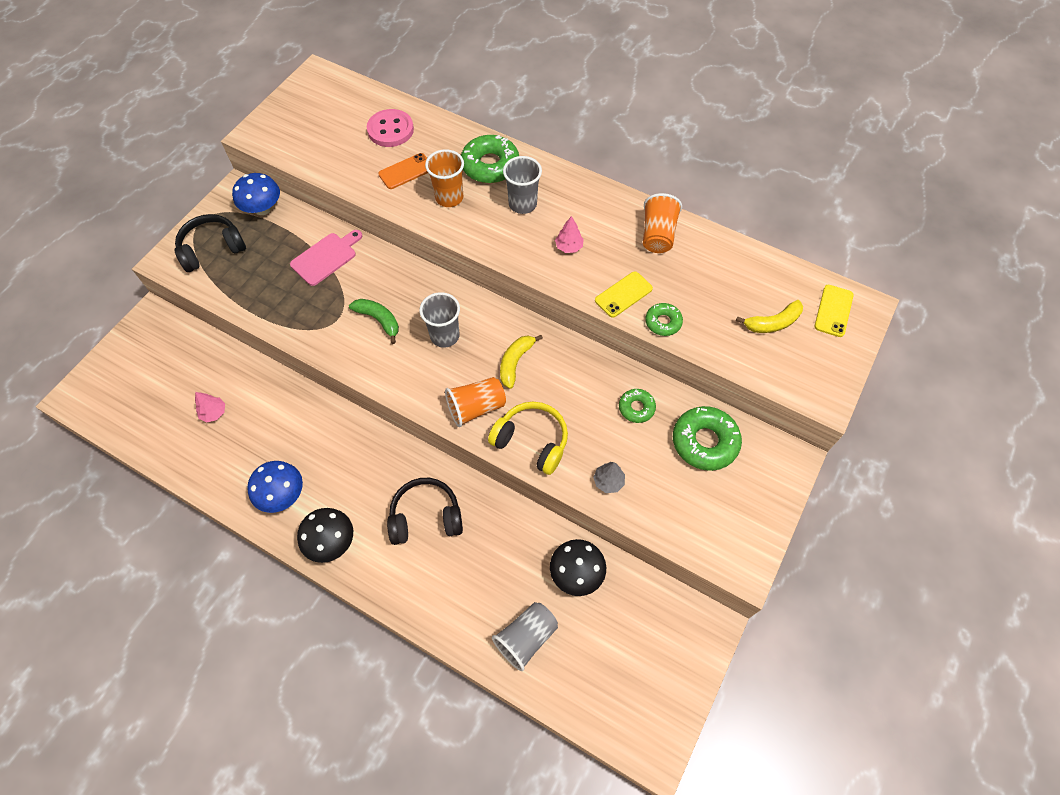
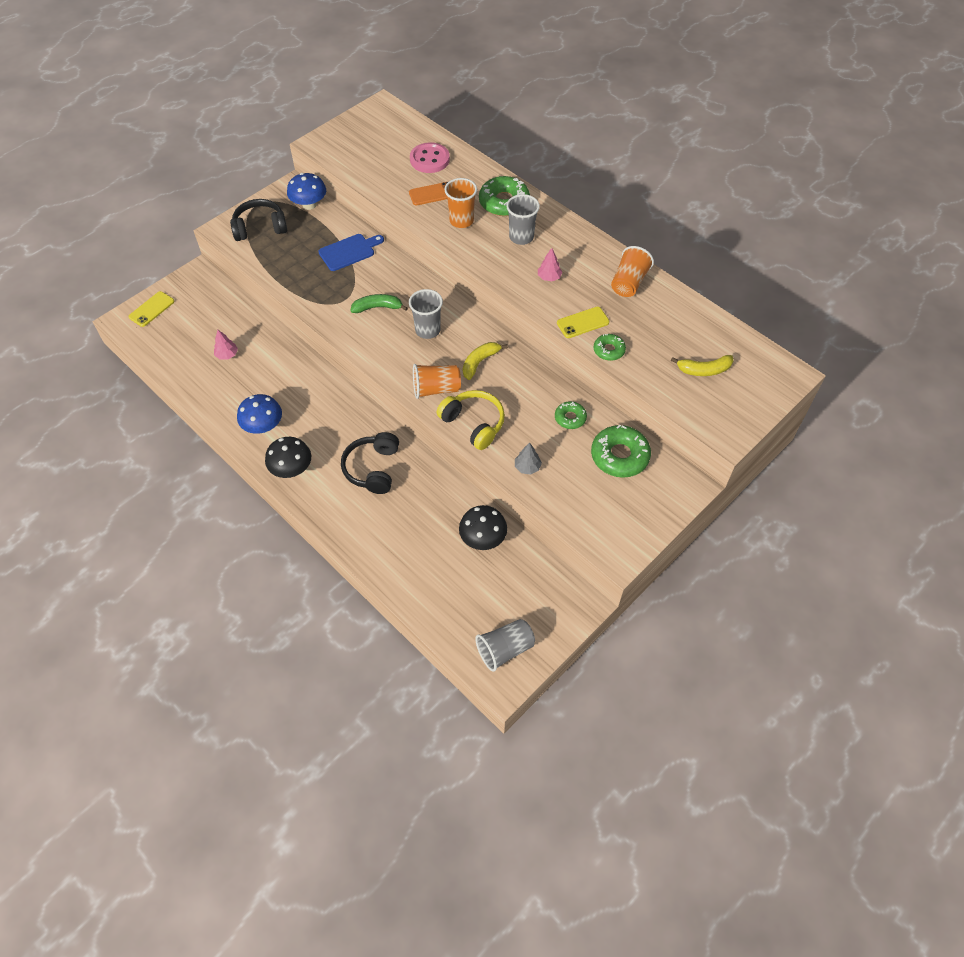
camera: 15 degrees right, 5 degrees down
(326, 257) = (349, 252): pink cutting board -> blue cutting board
(379, 320) = (377, 307): green banana -> green banana turned 60 degrees counterclockwise
(426, 517) = (372, 468): black headphones -> black headphones turned 90 degrees counterclockwise
(526, 638) = (426, 575): grey cup -> grey cup (505, 649)
(833, 311) = (762, 372): yellow phone -> yellow phone (152, 309)

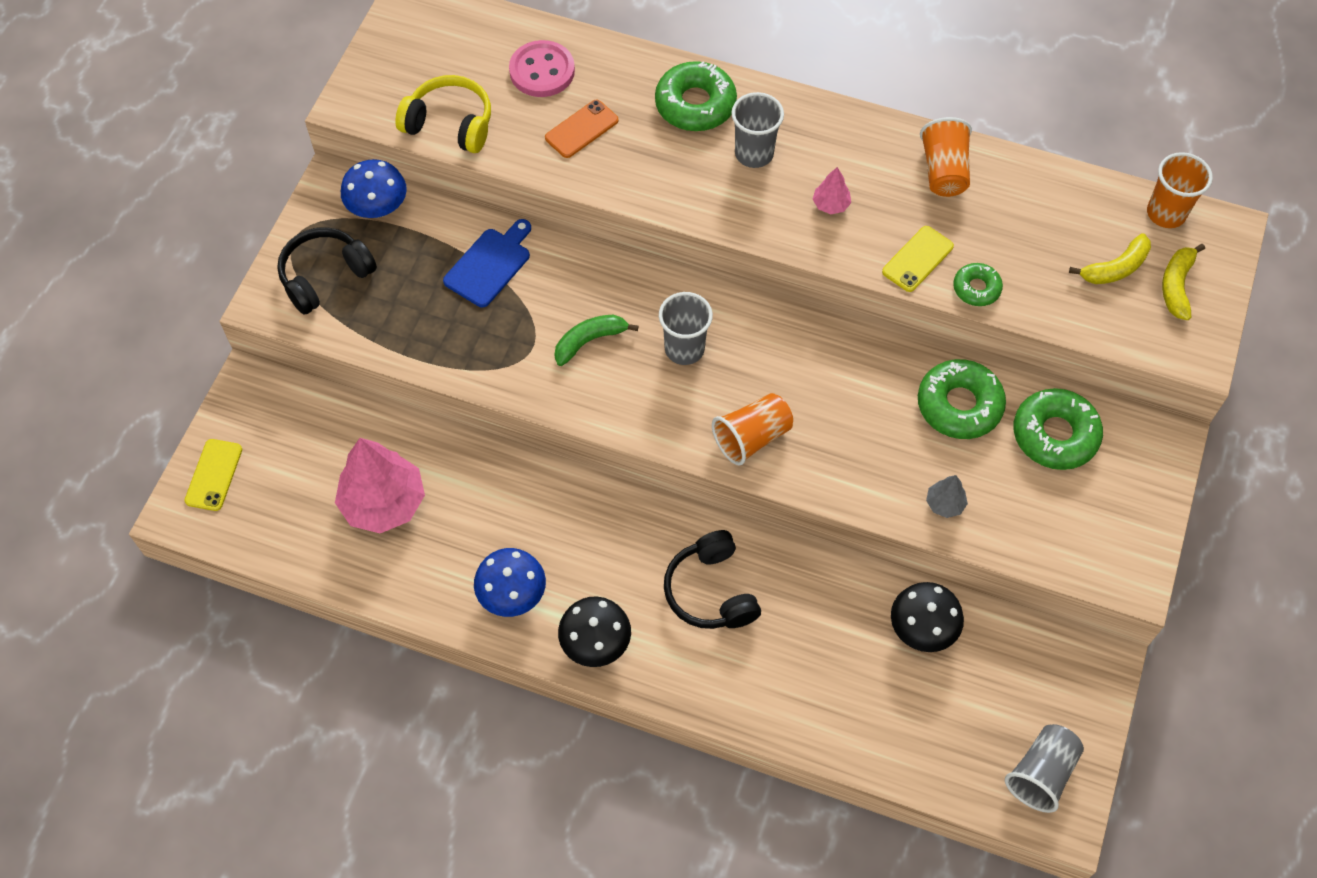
camera: 25 degrees left, 5 degrees up
(227, 355) = (383, 502): pink tree -> pink tree, size x2.24
(461, 221) = (652, 159): orange cup -> orange cup (1166, 213)
(473, 423) = (835, 469): yellow headphones -> yellow headphones (450, 124)
(479, 362) = (787, 370): yellow banana -> yellow banana (1176, 286)
(570, 418) = (959, 405): green donut -> green donut, size x1.79

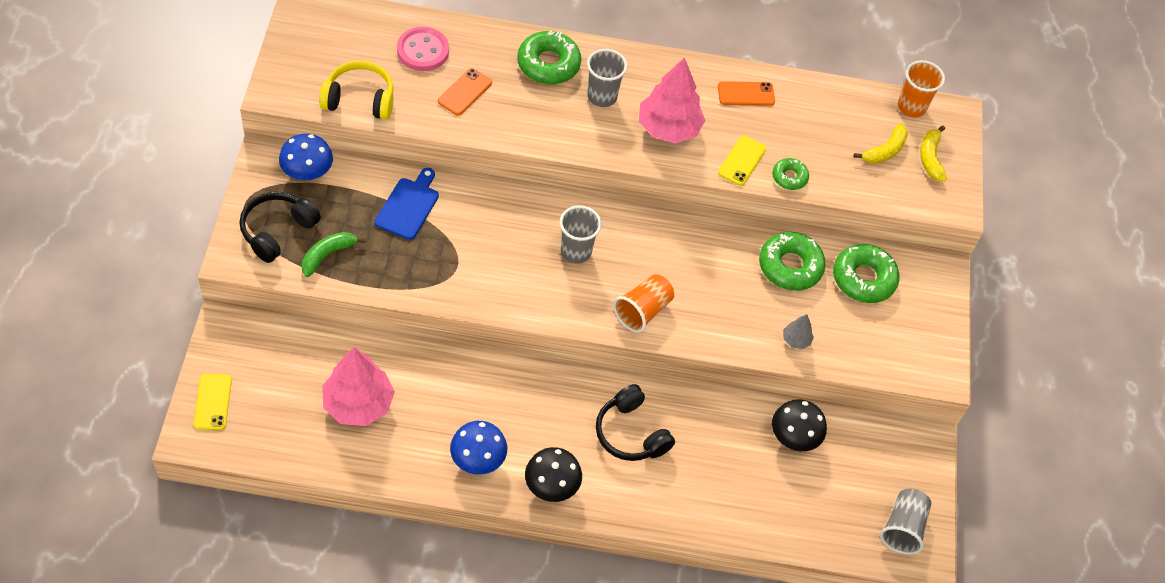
camera: 20 degrees left, 5 degrees down
(589, 341) = (501, 254): green banana -> green banana (327, 255)
(831, 204) = (668, 128): pink tree -> pink tree, size x2.24
(943, 171) = (746, 94): orange cup -> orange phone

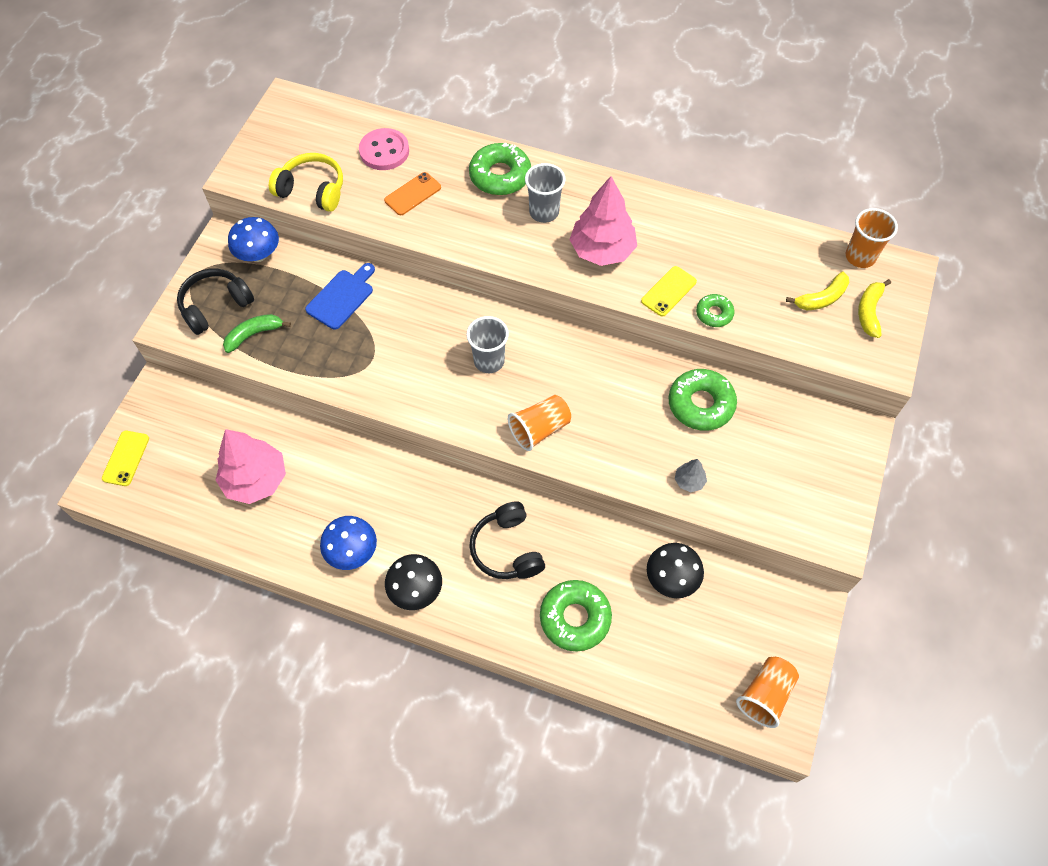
camera: 20 degrees right, 5 degrees up
(746, 94) = (689, 225): orange phone -> none
(863, 279) = (775, 427): green donut -> green donut (575, 618)
(902, 528) = (765, 695): grey cup -> orange cup

